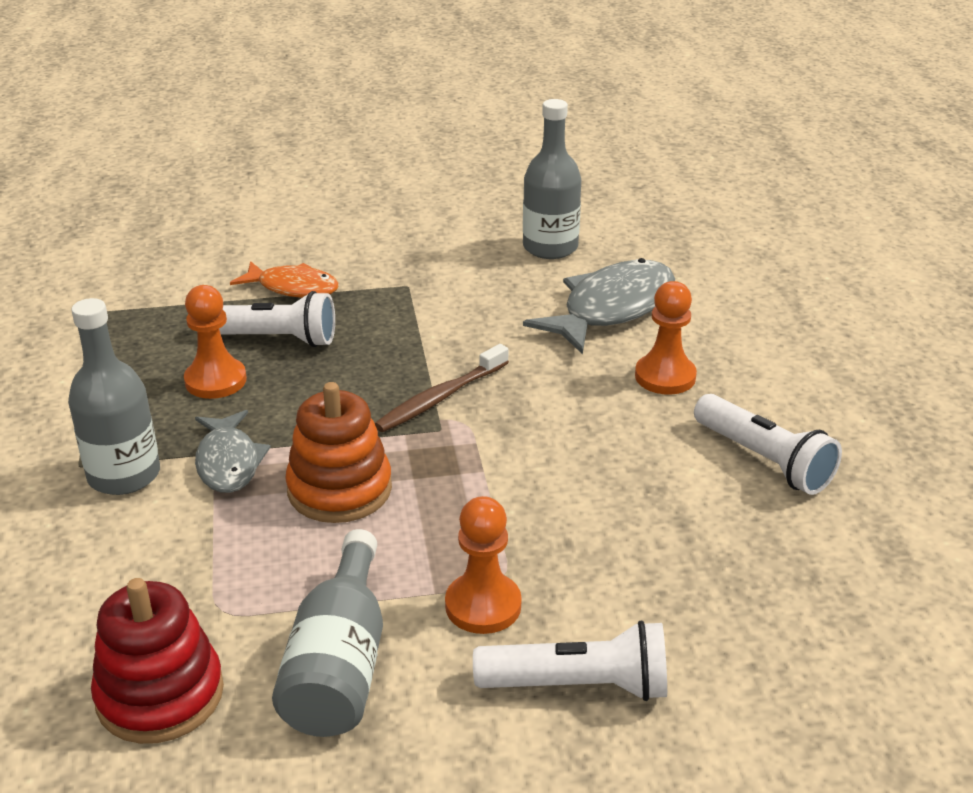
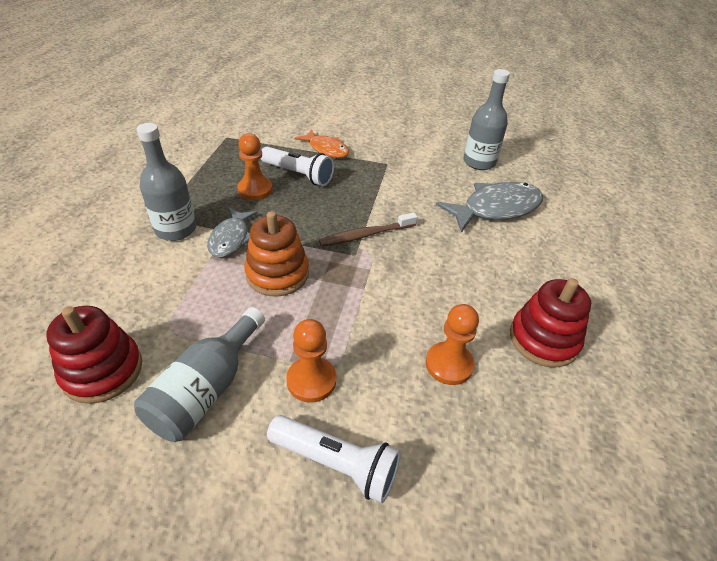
camera: 20 degrees right, 10 degrees up
(665, 377) = (506, 261): orange pawn -> orange pawn (449, 364)
(764, 460) = (543, 339): white flashlight -> red stacking toy

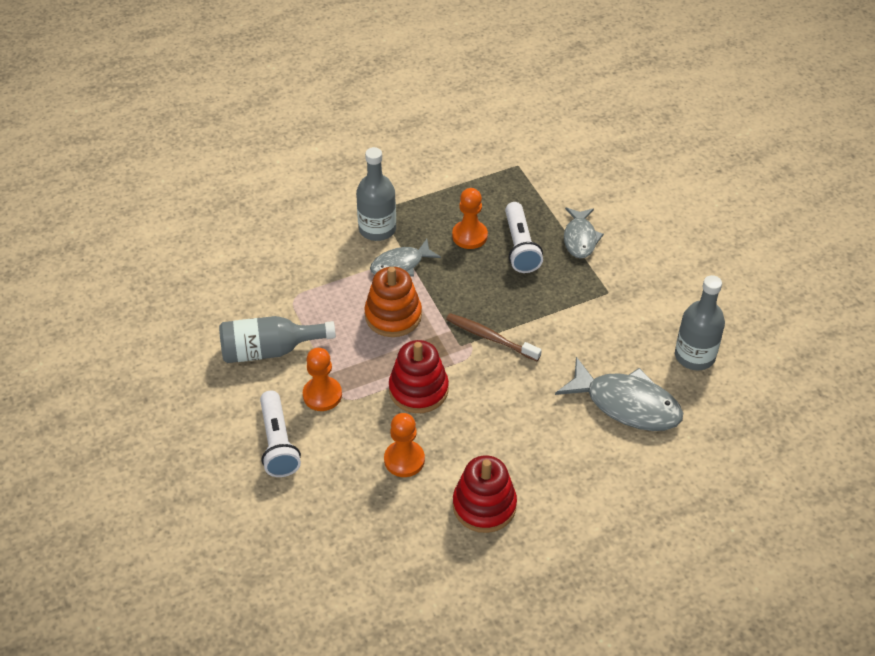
camera: 55 degrees right, 5 degrees up
(102, 370) = (238, 294): red stacking toy -> red stacking toy (418, 390)
(326, 149) = (580, 238): orange fish -> grey fish

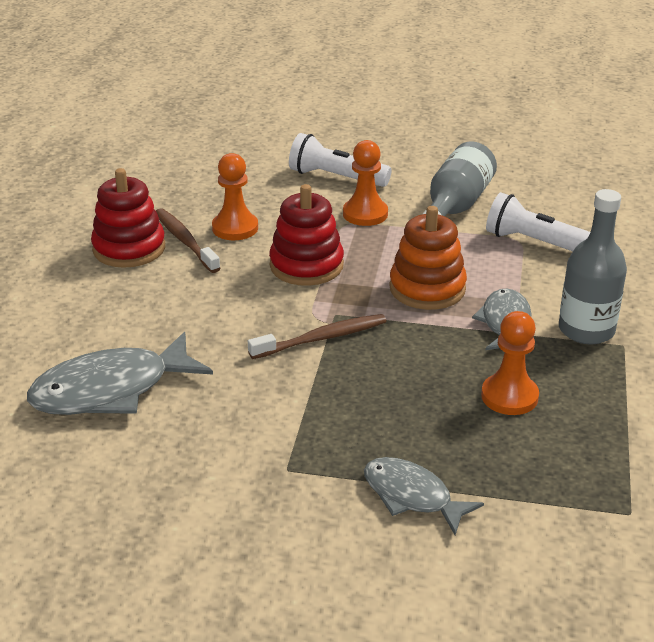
camera: 125 degrees right, 15 degrees down
(446, 478) = (185, 241): none -> brown toothbrush
(520, 246) = (449, 431): white flashlight -> white flashlight (536, 243)
(694, 356) = (98, 487): grey bottle -> none

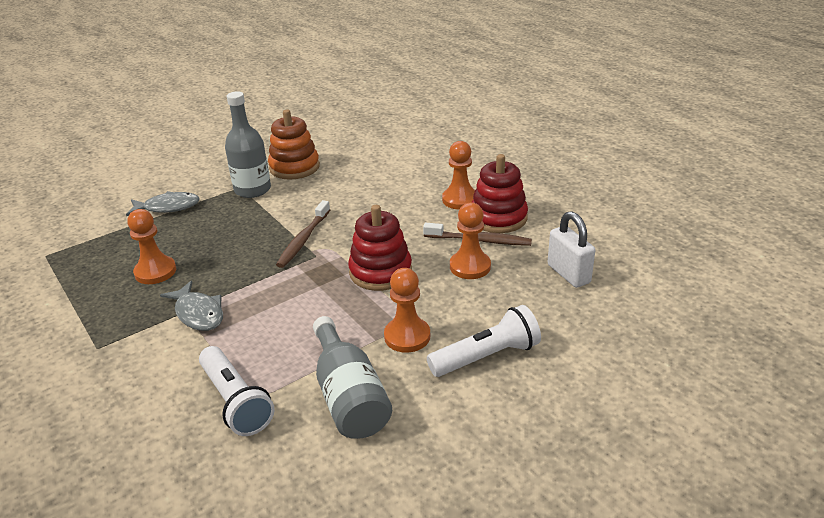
camera: 135 degrees right, 0 degrees up
(111, 390) = (366, 168): grey fish -> none
(116, 285) = (460, 200): none -> orange pawn
(184, 184) = (568, 274): none -> white padlock
(427, 288) = (279, 305): orange stacking toy -> orange stacking toy (294, 167)
(536, 243) = (236, 401): white flashlight -> white flashlight turned 75 degrees clockwise
(586, 330) = (133, 343): grey bottle -> grey bottle (252, 190)

